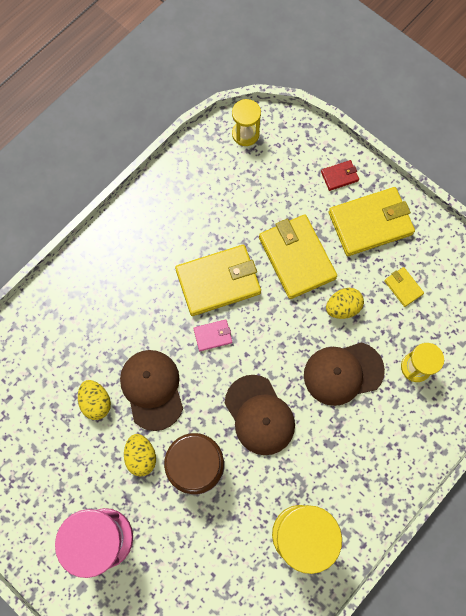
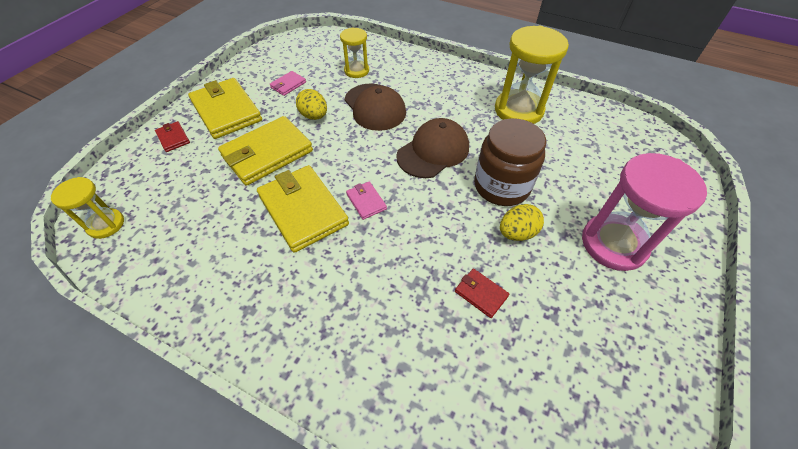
camera: 105 degrees left, 20 degrees down
(96, 402) = (480, 294): yellow egg -> red wallet
(152, 389) = (443, 241): brown cap -> none
(403, 287) = (288, 85): yellow wallet -> pink wallet

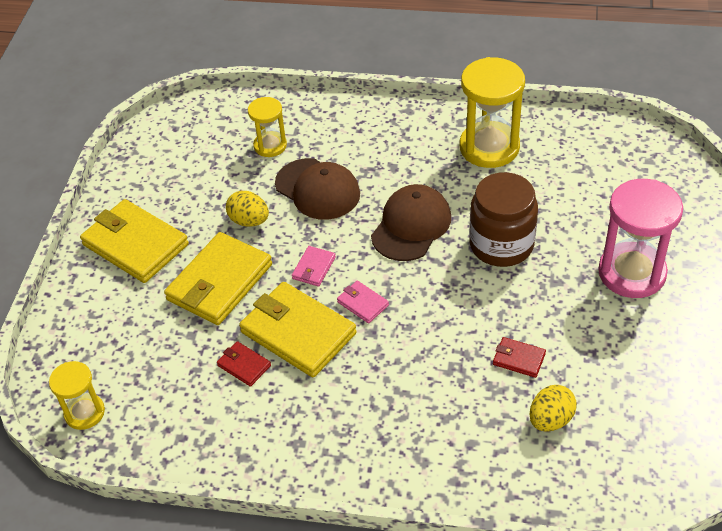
camera: 15 degrees left, 5 degrees down
(173, 138) = (91, 296): red wallet -> red wallet (244, 365)
(288, 85) = (193, 189): pink wallet -> pink wallet (314, 268)
(517, 233) = (534, 290): yellow egg -> yellow egg (550, 420)

